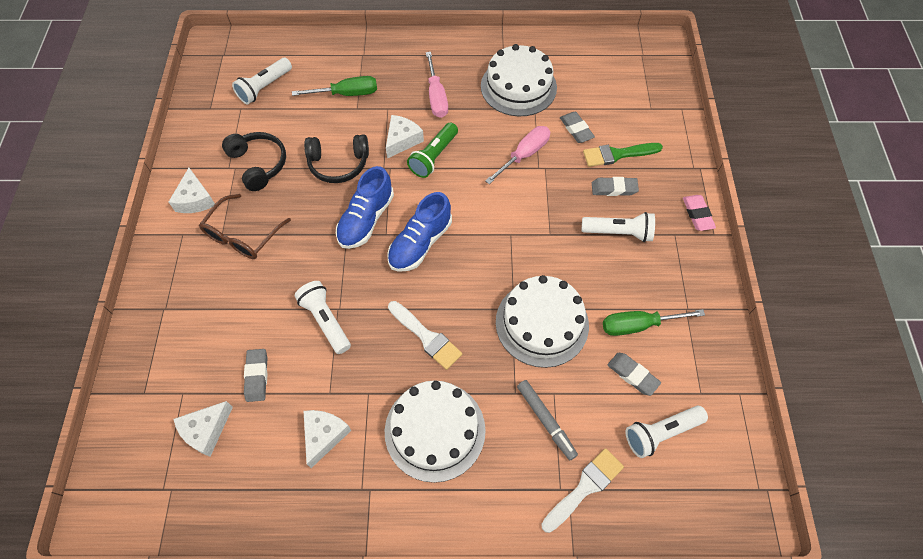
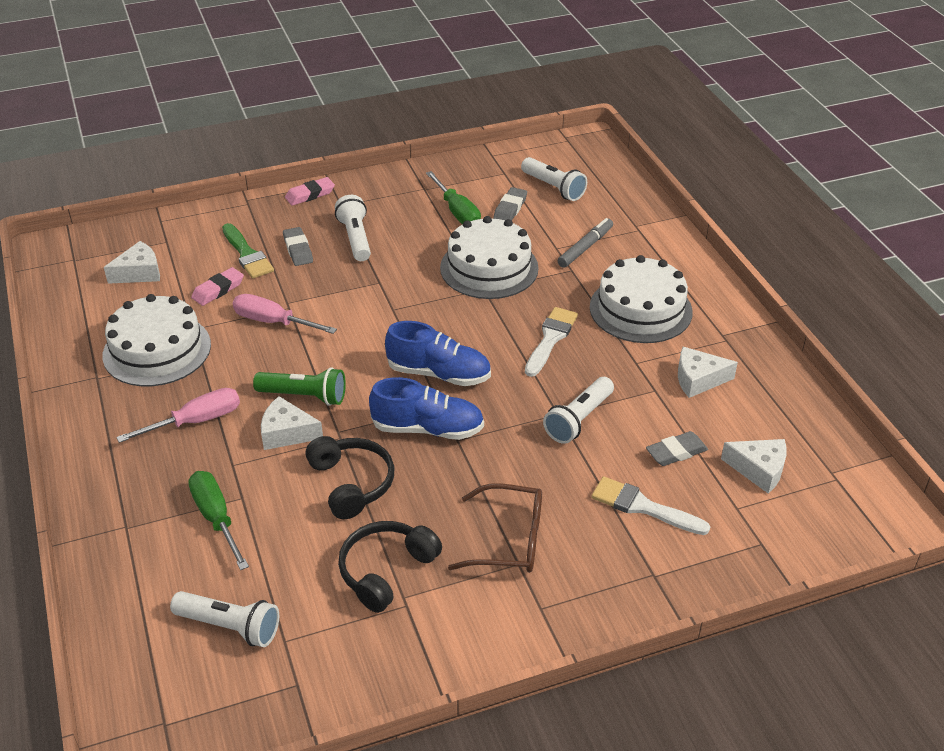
camera: 110 degrees left, 20 degrees down
(195, 199) = (478, 620): white cheese -> white cheese (139, 273)
(576, 129) = (218, 290): grey eraser -> pink eraser
(584, 487) = (628, 218): white brush -> white brush (643, 507)

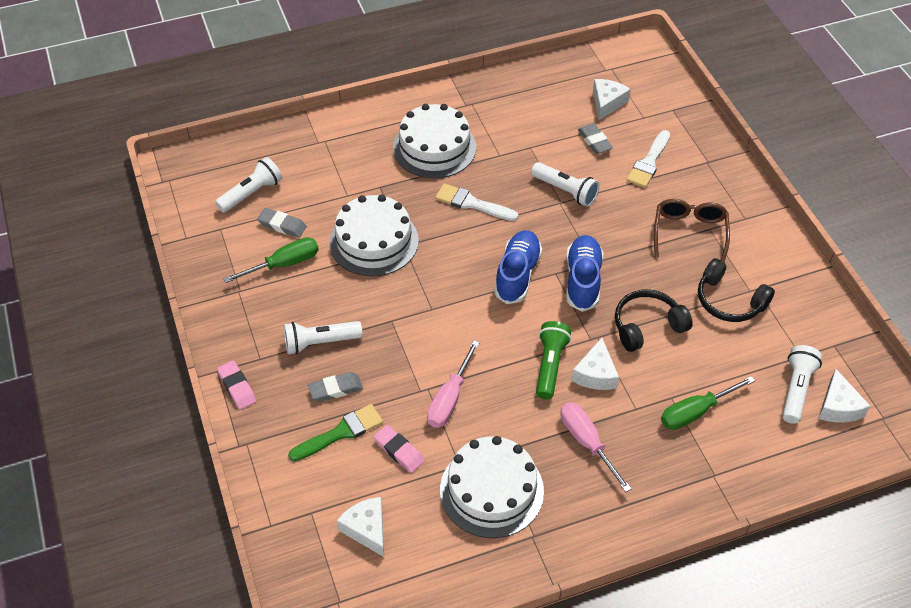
camera: 90 degrees left, 10 degrees up
(585, 247) = (348, 176): grey marker -> none
(698, 379) = (517, 123): white cheese -> white cheese (838, 406)

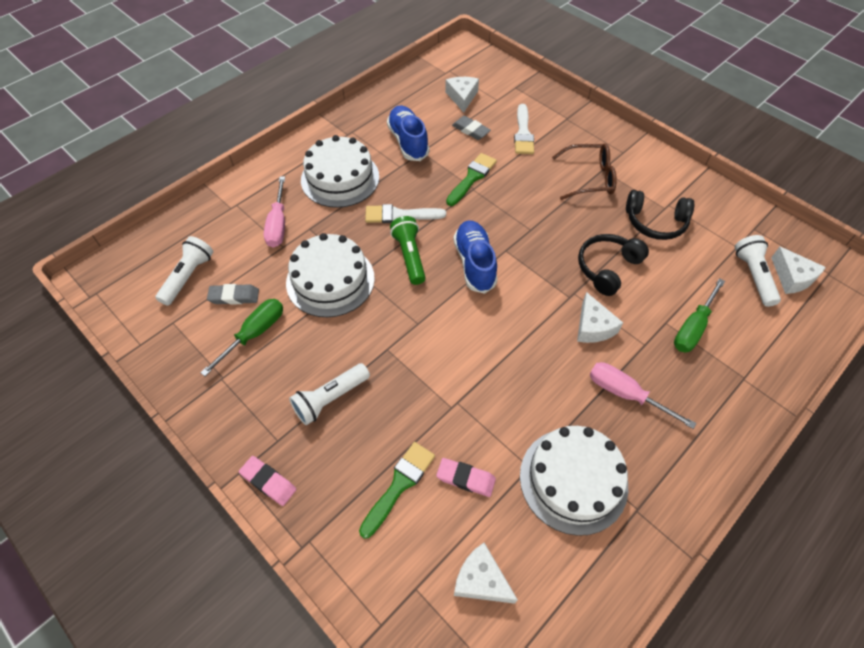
camera: 25 degrees left, 5 degrees up
(336, 389) = (370, 440): grey eraser -> none
(449, 399) = (482, 405): pink screwdriver -> pink screwdriver (278, 225)
(550, 365) = (550, 335): green flashlight -> green flashlight (409, 256)
(565, 191) = (472, 178): white flashlight -> green brush
(583, 280) = (531, 248): blue shoe -> blue shoe (408, 142)
(689, 233) = (589, 178): brown glasses -> brown glasses turned 105 degrees clockwise

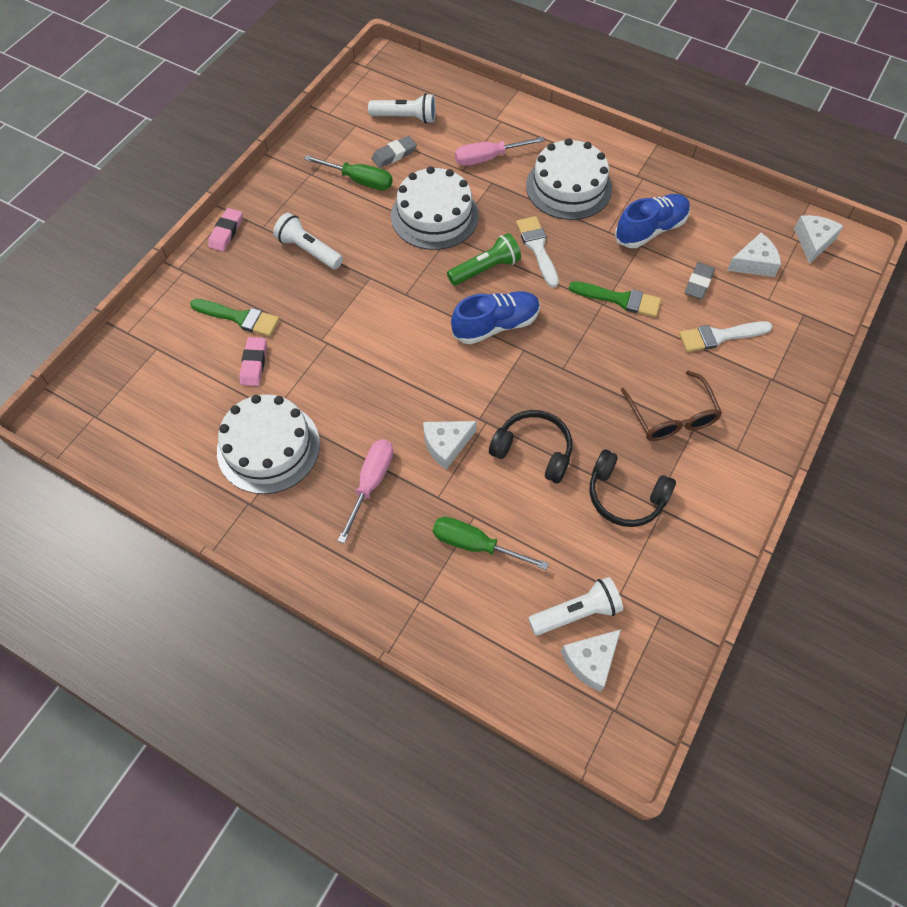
camera: 75 degrees right, 5 degrees up
(234, 296) = (394, 155): grey eraser -> grey eraser turned 75 degrees clockwise
(481, 580) = (169, 391): white cheese -> white cheese (813, 242)
(655, 222) = (625, 496): black headphones -> black headphones turned 60 degrees counterclockwise

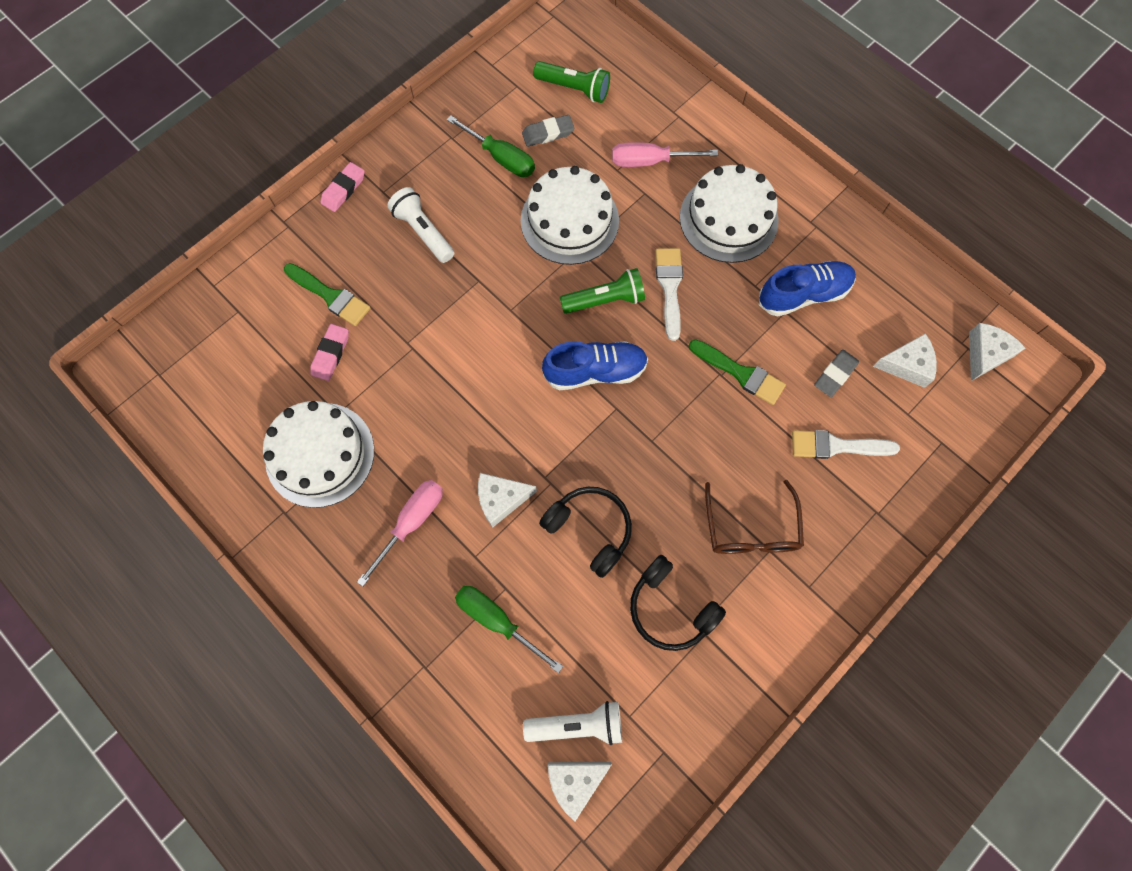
camera: 15 degrees right, 10 degrees up
(406, 118) = (574, 89): white flashlight -> green flashlight

